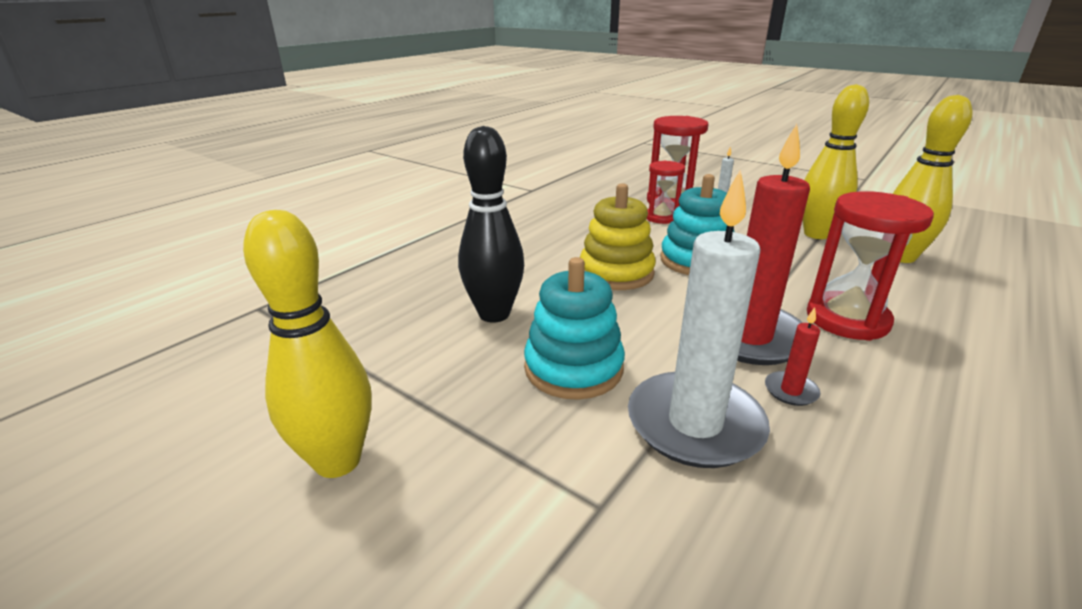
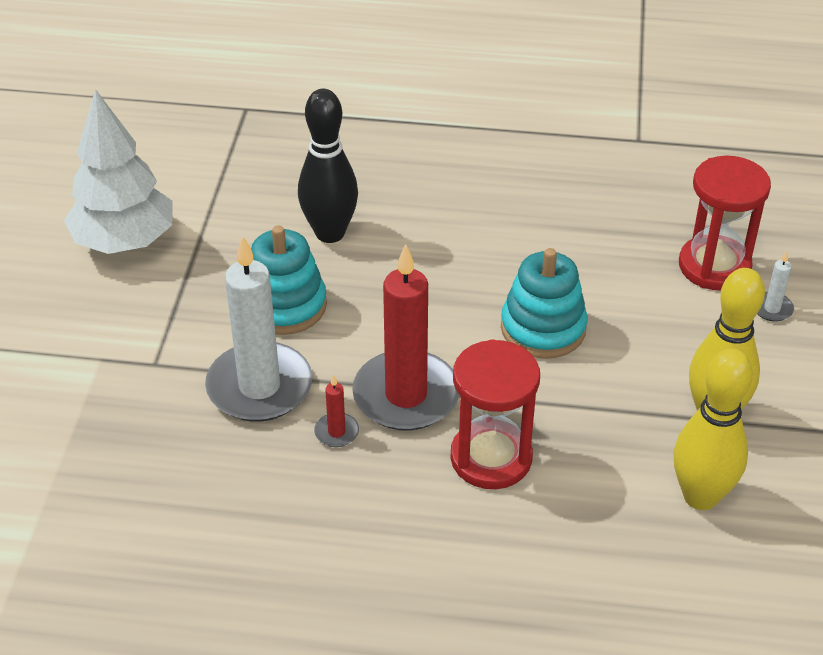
camera: 60 degrees right, 15 degrees up
(338, 461) = (124, 242): yellow bowling pin -> white tree
(616, 273) = (466, 279): yellow stacking toy -> none
(661, 217) = (647, 272): red hourglass -> none

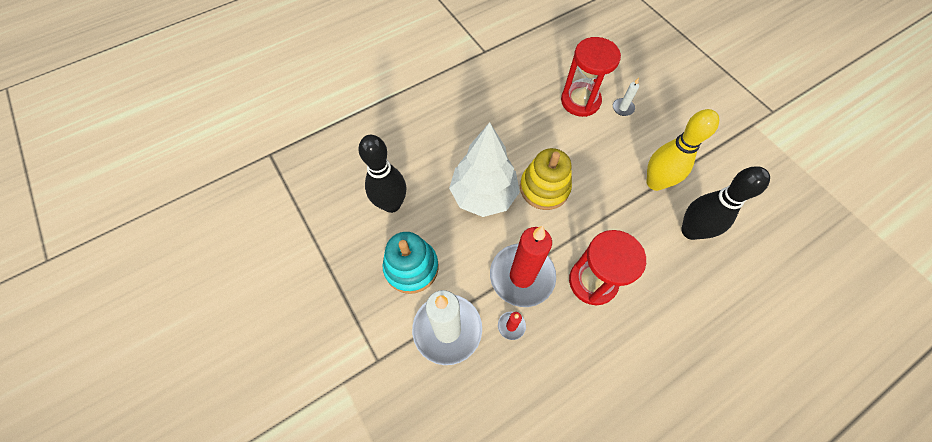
camera: 40 degrees left, 20 degrees up
(124, 242) = (282, 292): white tree -> white tree (483, 195)
(543, 328) = (544, 188): turquoise stacking toy -> yellow stacking toy
(700, 496) = (690, 231): yellow bowling pin -> black bowling pin

